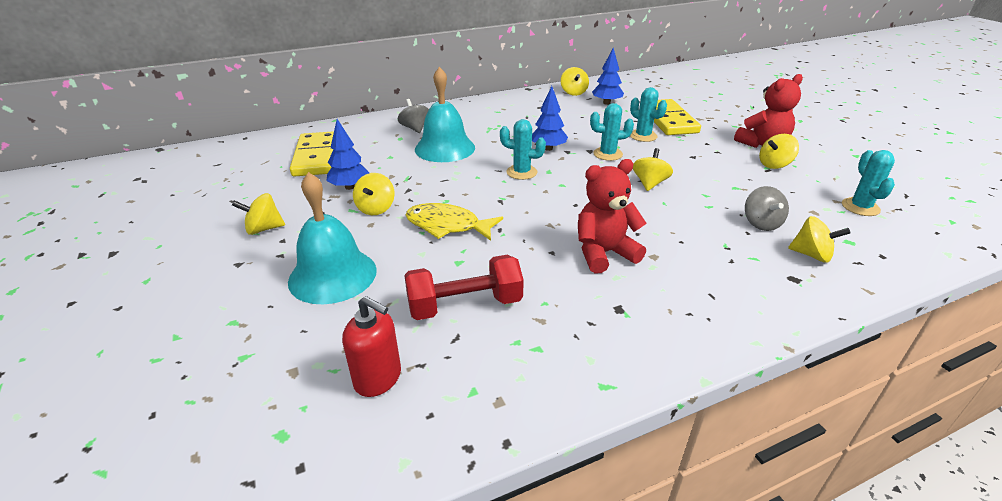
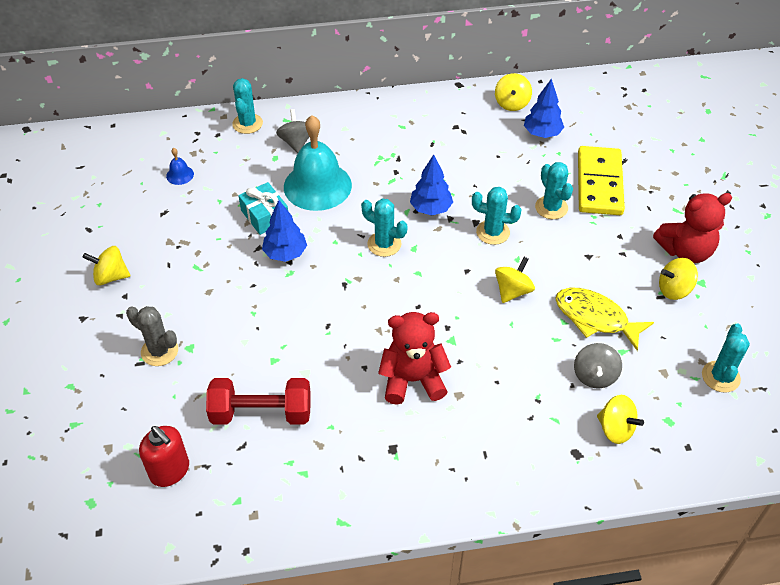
camera: 15 degrees right, 15 degrees up
(316, 157) = (180, 175): yellow domino -> blue bell
(332, 275) = (159, 351): turquoise bell -> grey cactus
(350, 187) = (202, 231): blue tree -> blue tree (285, 253)
(368, 124) = (247, 124): none -> turquoise cactus
(376, 208) = (219, 270): yellow spinning top -> none
(406, 170) = (265, 216): none -> turquoise gift
(447, 226) = (280, 309): yellow fish -> yellow fish (595, 318)

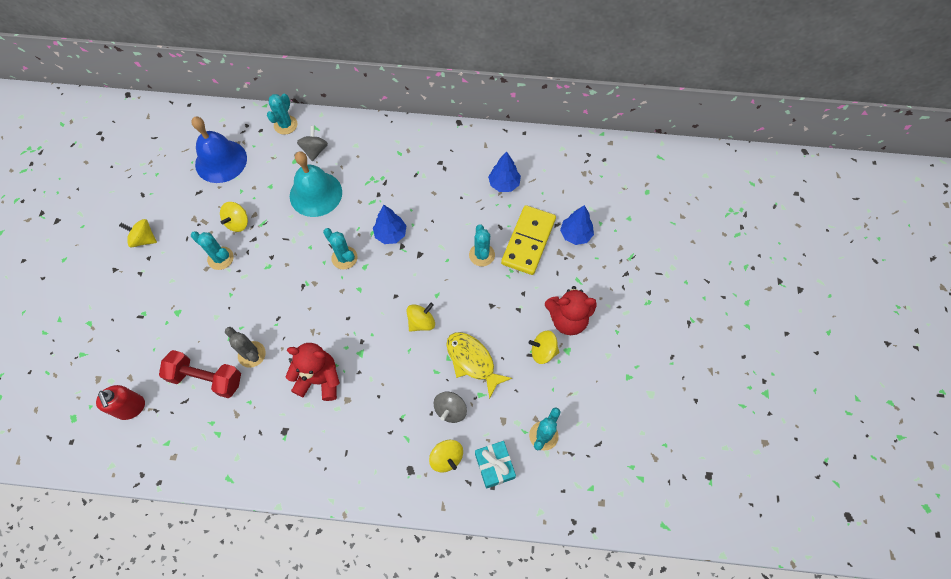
camera: 15 degrees right, 15 degrees up
(159, 351) = (156, 310): grey cactus -> grey cactus (251, 354)
(180, 175) = (221, 161): blue bell -> blue bell, size x2.47
(265, 216) = (268, 212): turquoise gift -> turquoise gift (494, 466)
(285, 253) = (271, 249): blue tree -> blue tree (575, 235)
(493, 232) = (428, 267): turquoise cactus -> turquoise cactus (220, 258)
(511, 103) = (492, 150): yellow spinning top -> yellow spinning top (238, 223)

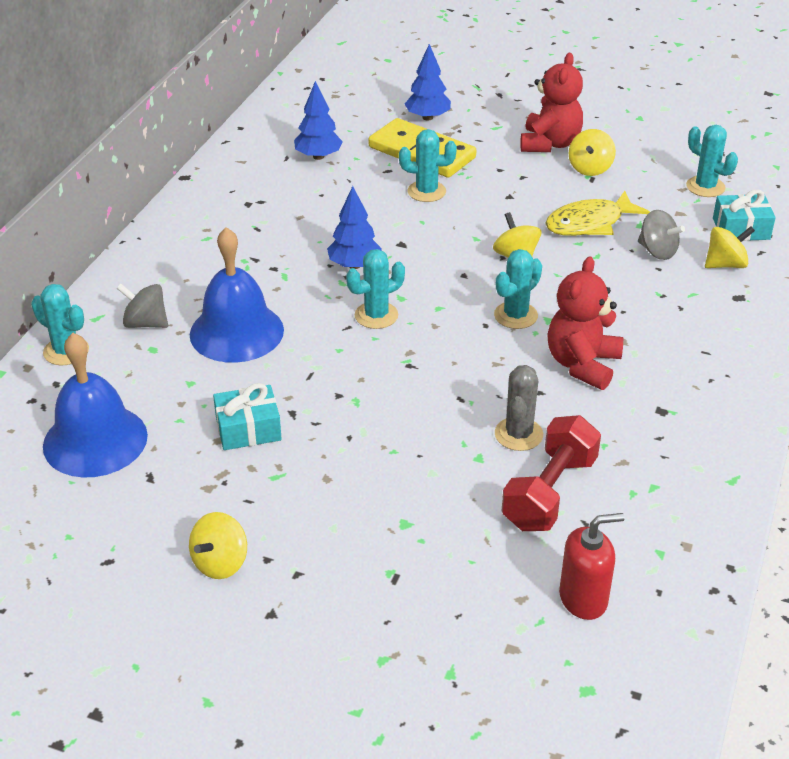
camera: 75 degrees left, 25 degrees down
(220, 258) = (314, 457): turquoise cactus -> turquoise cactus (515, 315)
(238, 223) = (248, 429): yellow spinning top -> turquoise gift
(251, 354) = (518, 434): grey cactus -> grey cactus turned 45 degrees counterclockwise
(316, 194) = (236, 332): turquoise bell -> blue bell

